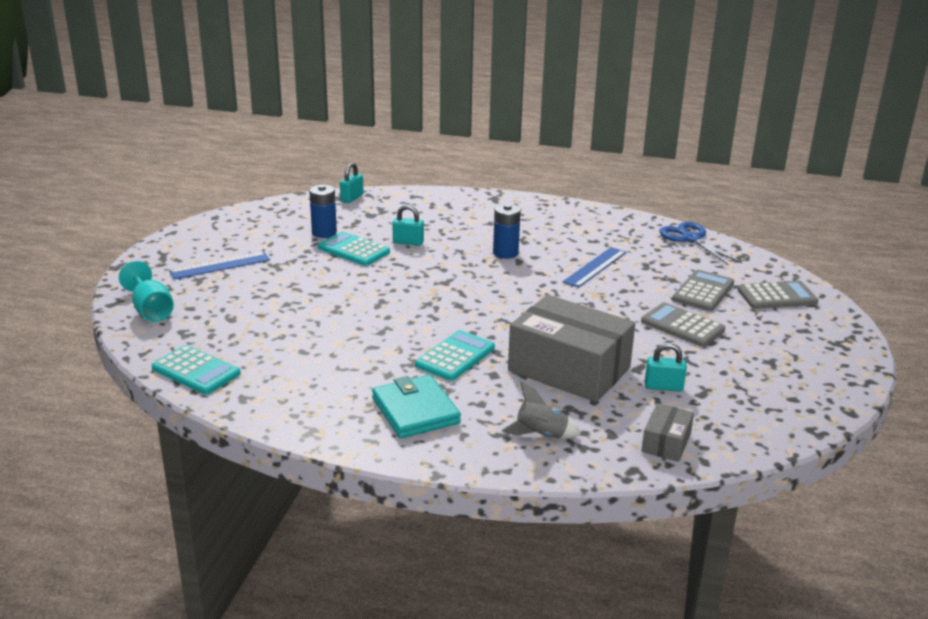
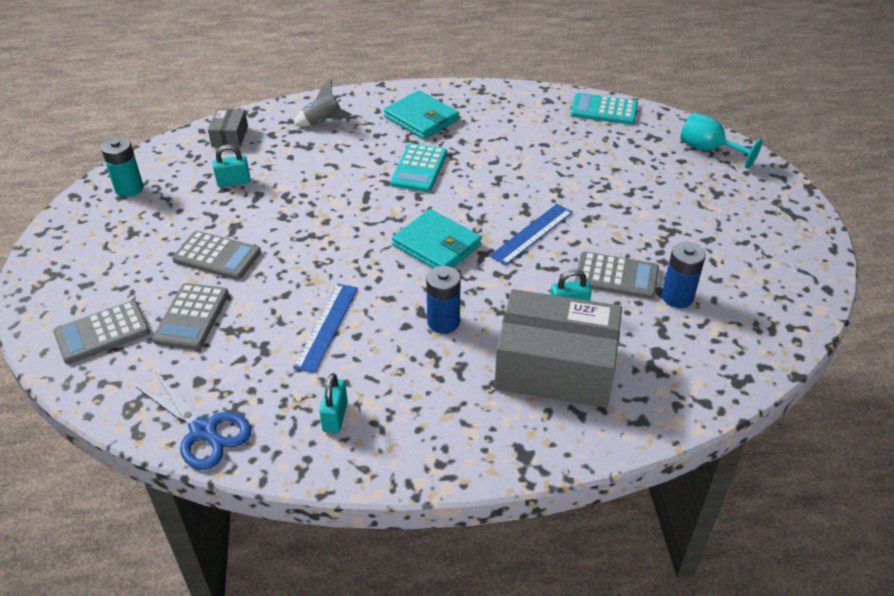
camera: 160 degrees right, 15 degrees up
(220, 266) = (720, 214): blue ruler -> blue ruler (532, 234)
(352, 198) = (717, 385): turquoise padlock -> turquoise padlock (335, 417)
(353, 250) = (616, 276): turquoise calculator -> grey calculator
(480, 294) = (437, 245): none -> turquoise wallet
(569, 369) = (318, 180): grey box -> grey box (555, 367)
(785, 405) = (129, 189): none -> turquoise battery

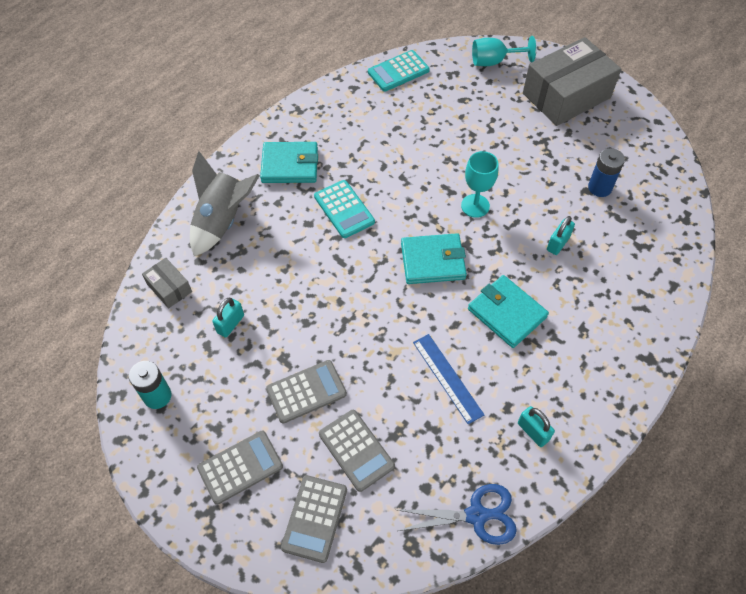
camera: 45 degrees left, 15 degrees up
(323, 122) = (223, 221): grey rocket -> grey rocket, size x1.78
(443, 322) = (507, 313): blue battery -> turquoise wallet
(532, 234) = (475, 206): blue ruler -> turquoise goblet
(555, 367) = (598, 289): grey box -> grey box (566, 95)
(616, 276) = (555, 199): grey calculator -> grey calculator (240, 467)

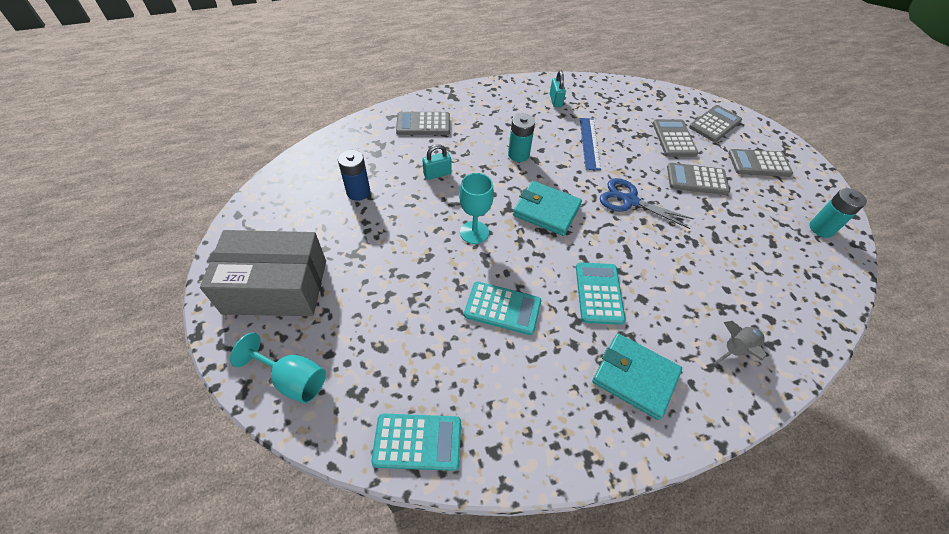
camera: 150 degrees left, 5 degrees down
(169, 288) = (806, 307): grey box -> none
(223, 221) = (736, 349): grey rocket -> grey rocket, size x0.56
(230, 324) = (748, 249): turquoise padlock -> none
(406, 161) = (502, 308): none -> turquoise calculator
(476, 515) = (616, 88): blue scissors -> blue scissors (629, 201)
(507, 313) = (518, 154): turquoise wallet -> turquoise battery
(632, 295) = (423, 124): none -> grey calculator

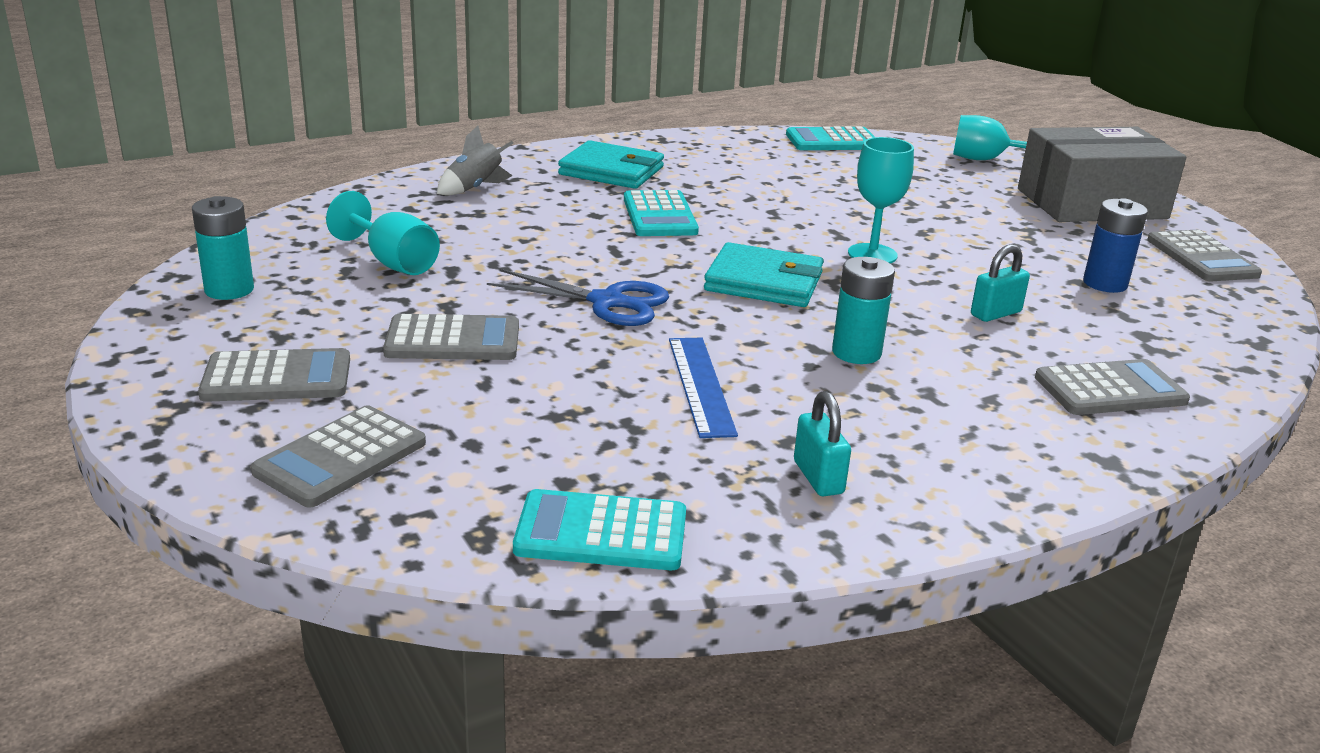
camera: 170 degrees right, 25 degrees down
(502, 308) = (789, 201): turquoise calculator -> turquoise calculator (601, 533)
(674, 139) = (479, 412): grey calculator -> grey calculator (1202, 258)
(751, 248) = (393, 262): none -> turquoise goblet

